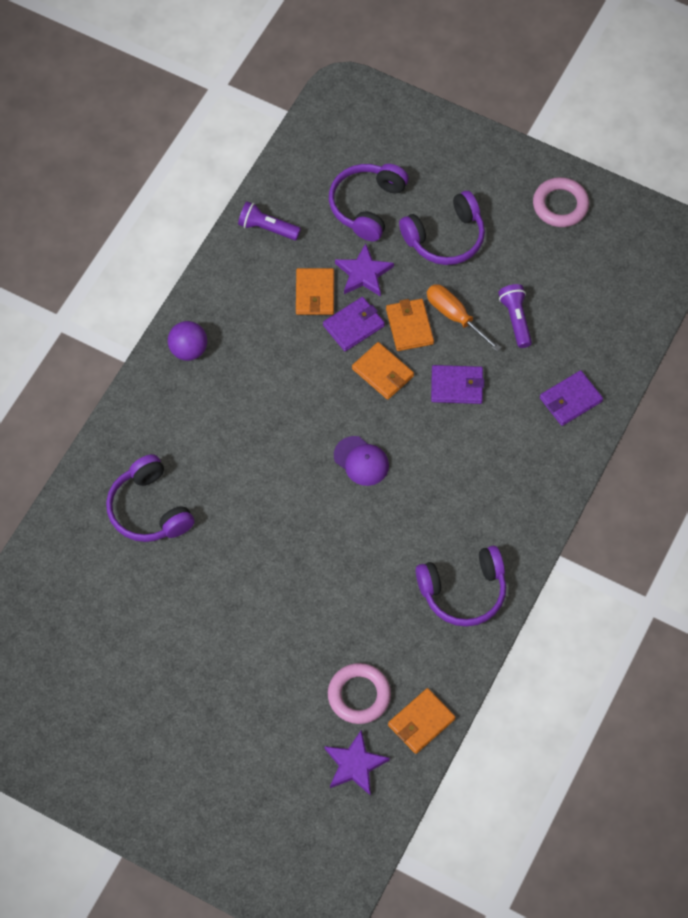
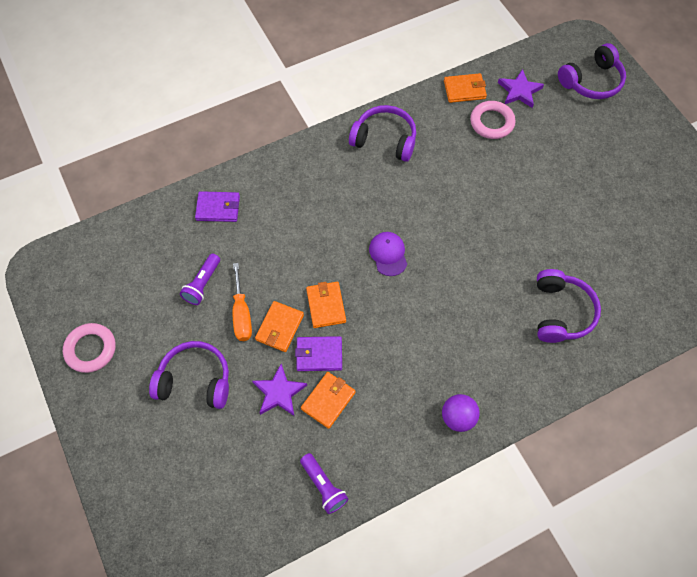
camera: 145 degrees left, 0 degrees up
(367, 206) = (230, 450): purple headphones -> purple headphones (591, 81)
(457, 386) = (283, 263): purple wallet -> none

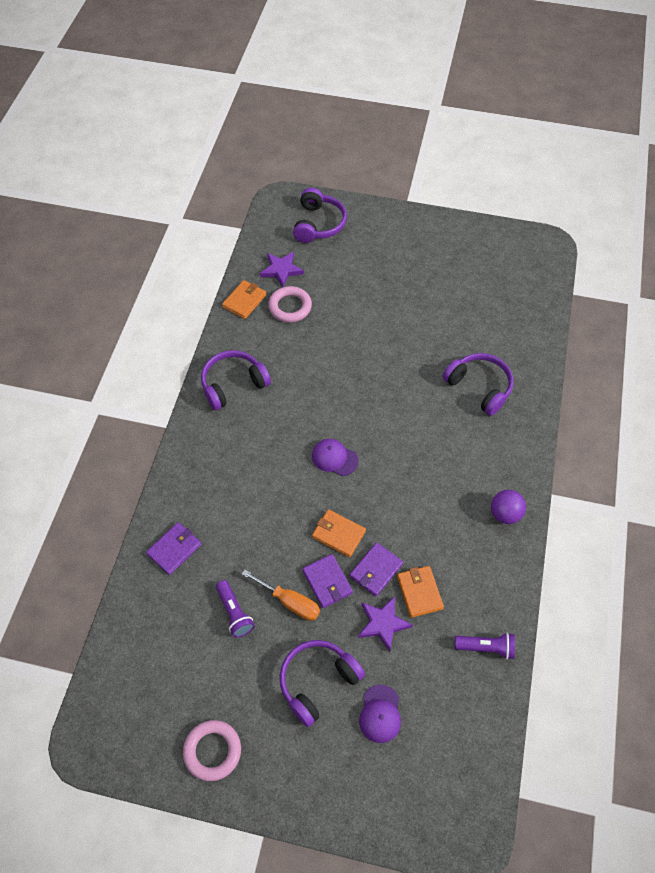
camera: 50 degrees left, 5 degrees down
(205, 444) = (380, 714): none -> purple cap
(279, 327) = (327, 582): orange wallet -> purple wallet

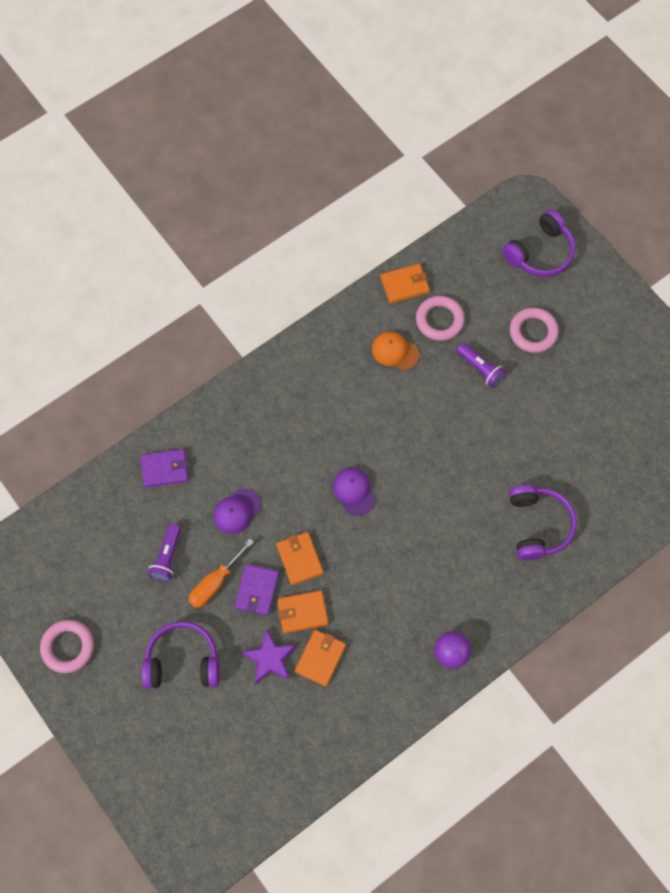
camera: 40 degrees right, 10 degrees up
(233, 384) = (328, 359): purple headphones -> none
(277, 347) = (395, 351): none -> orange cap
(281, 270) = (464, 277): purple star -> none
(290, 602) = (215, 583): orange screwdriver -> orange screwdriver turned 60 degrees clockwise
(360, 273) = (533, 332): none -> pink ring
(376, 570) = (302, 612): purple wallet -> orange wallet
(380, 714) = (207, 723): purple cap -> purple cap (236, 511)
(486, 647) = (331, 744): purple flashlight -> purple flashlight (480, 369)

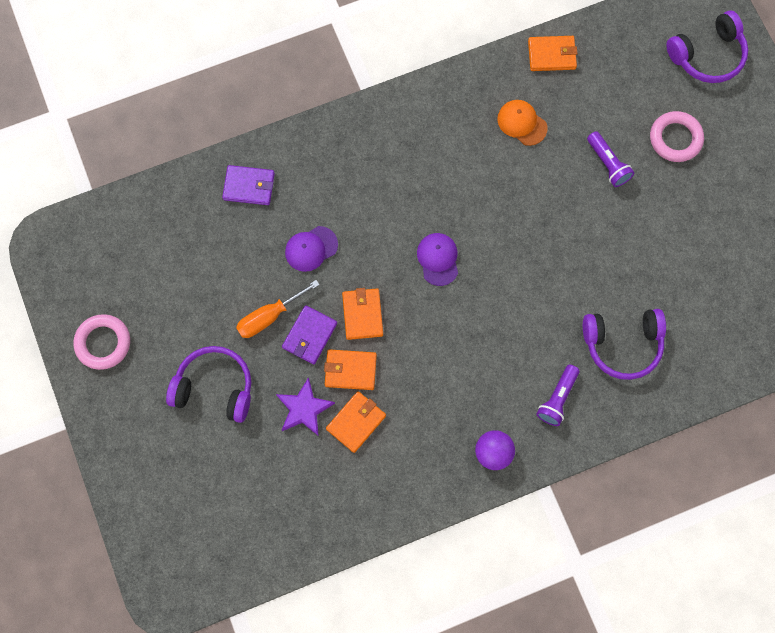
camera: 15 degrees right, 5 degrees up
(167, 557) = (227, 277): purple flashlight -> purple flashlight (557, 399)
(439, 320) = (578, 101): pink ring -> none
(538, 525) = (622, 344): purple headphones -> purple headphones turned 75 degrees clockwise

